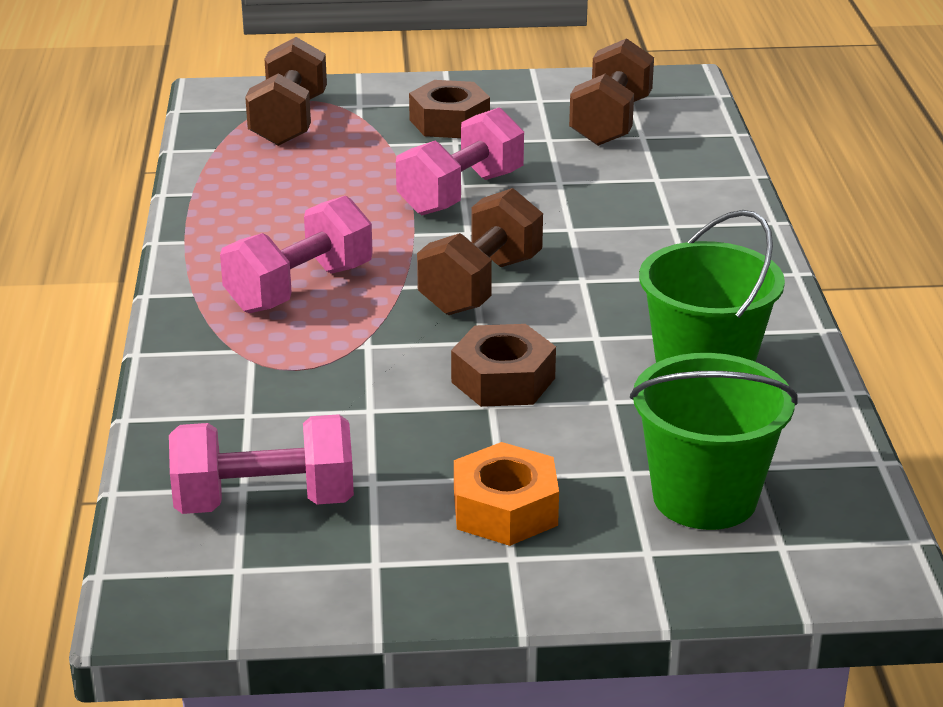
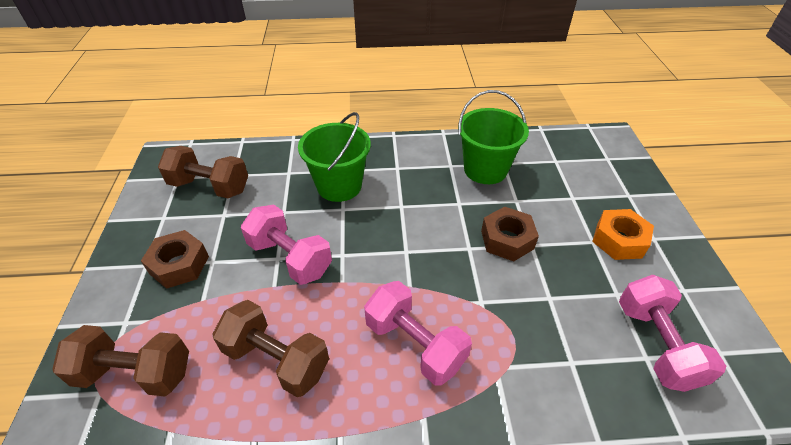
camera: 90 degrees left, 15 degrees up
(481, 285) = (408, 248): brown dumbbell -> brown dumbbell (276, 359)
(704, 497) = (583, 176): green bucket -> green bucket (339, 186)

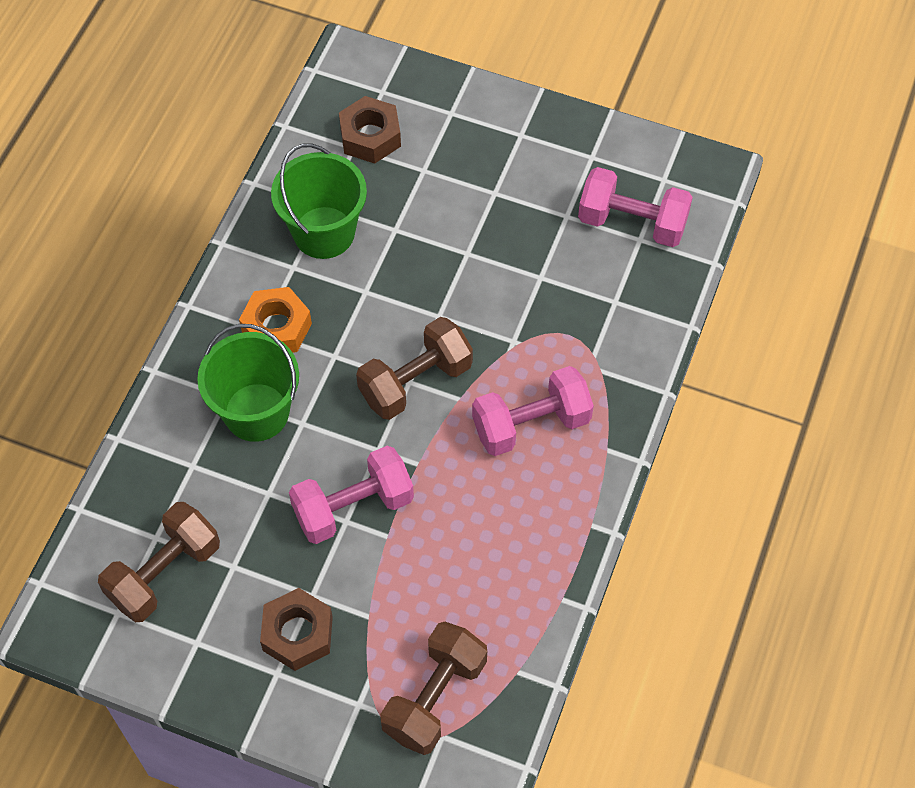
camera: 65 degrees left, 15 degrees up
(276, 359) = (485, 557): brown dumbbell -> brown dumbbell (415, 382)
(507, 239) = (447, 272): brown nut -> brown nut (370, 136)
(619, 240) = (506, 168): orange nut -> orange nut (276, 327)

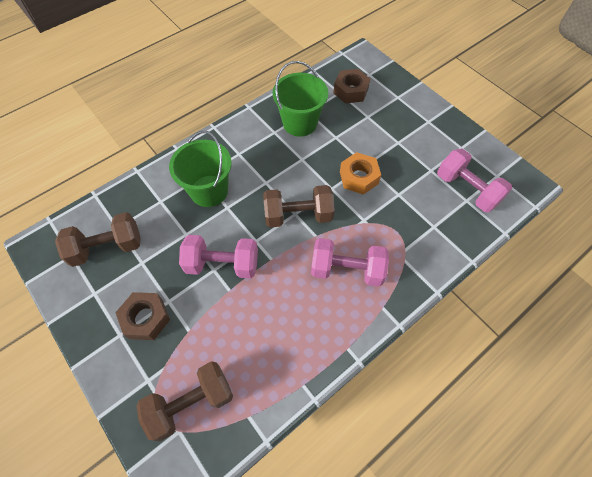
camera: 30 degrees right, 0 degrees up
(276, 327) = (247, 156): orange nut -> orange nut (358, 177)

